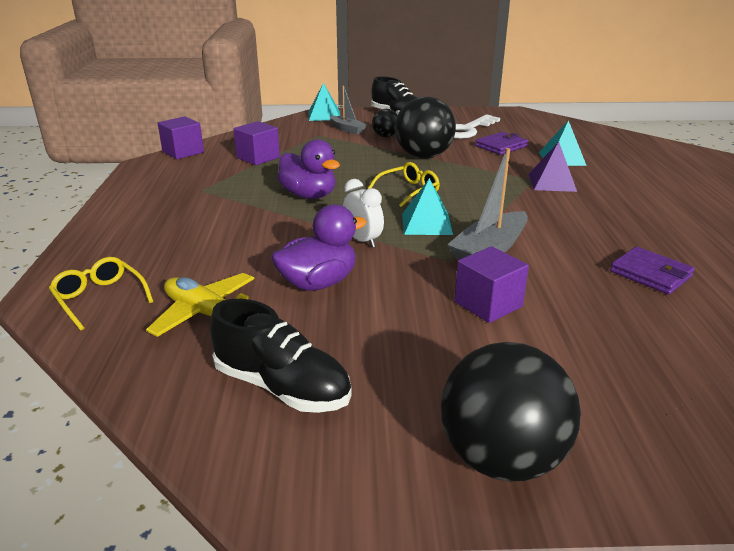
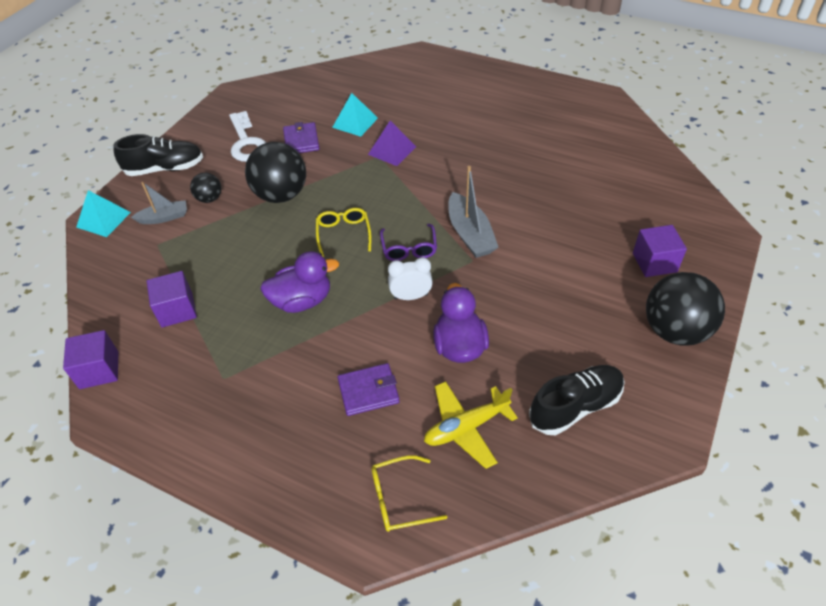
camera: 60 degrees left, 20 degrees up
(426, 224) = (409, 249): turquoise pyramid -> purple glasses
(488, 304) = (536, 268): purple cube -> purple cube (654, 262)
(650, 274) = (544, 179): purple wallet -> purple wallet (368, 391)

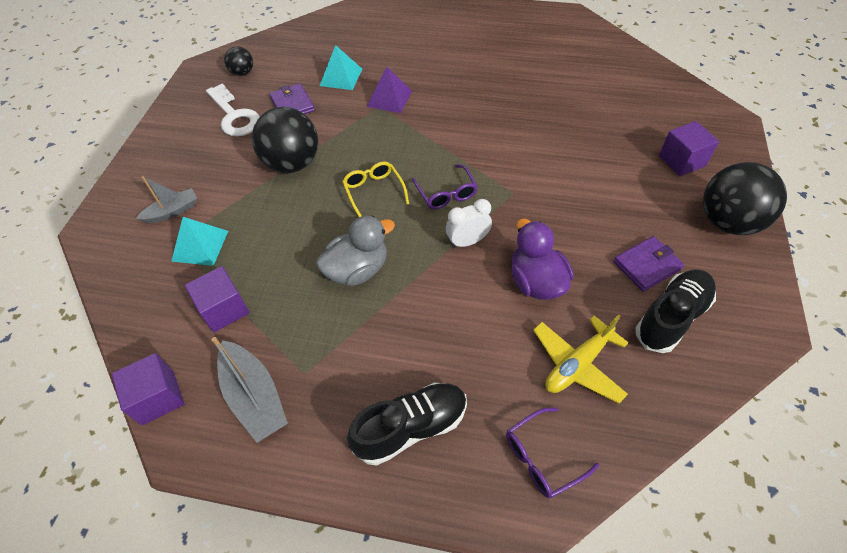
camera: 15 degrees left, 5 degrees up
(103, 219) = (103, 227): turquoise pyramid -> turquoise pyramid (200, 245)
(165, 169) = (154, 159): black shoe -> black shoe (411, 427)
(209, 199) = (216, 182): black ball -> black ball (242, 73)
(302, 301) = (357, 270): purple duck -> grey duck
(368, 391) = (464, 350): purple wallet -> purple wallet (647, 265)
(399, 499) = (542, 458): yellow glasses -> purple glasses
(470, 234) = (500, 167): grey boat -> grey boat (254, 397)

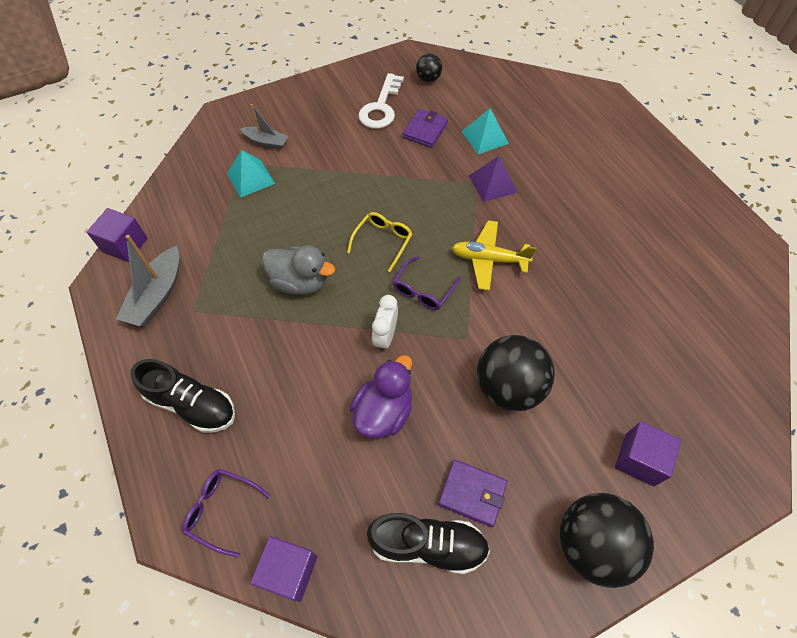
camera: 50 degrees right, 5 degrees up
(224, 309) = (210, 229): purple cube -> purple cube (289, 571)
(292, 164) = (366, 173): black ball -> black ball (508, 387)
(467, 241) = (385, 336): white clock -> white clock turned 105 degrees counterclockwise
(577, 364) = (323, 490): yellow plane -> yellow plane (489, 259)

